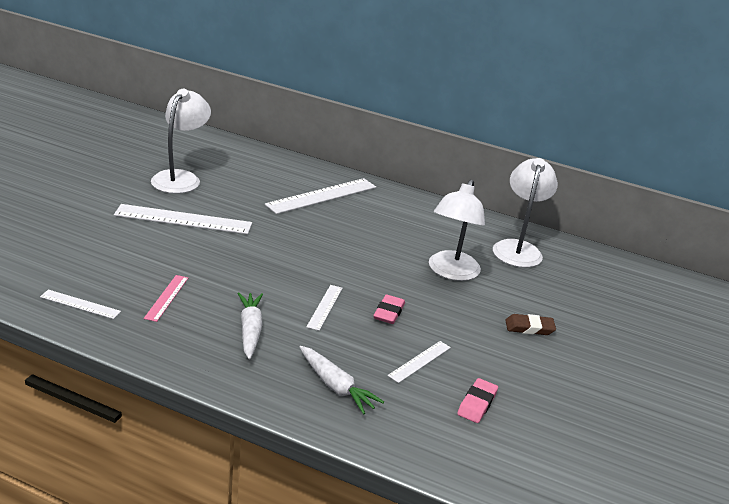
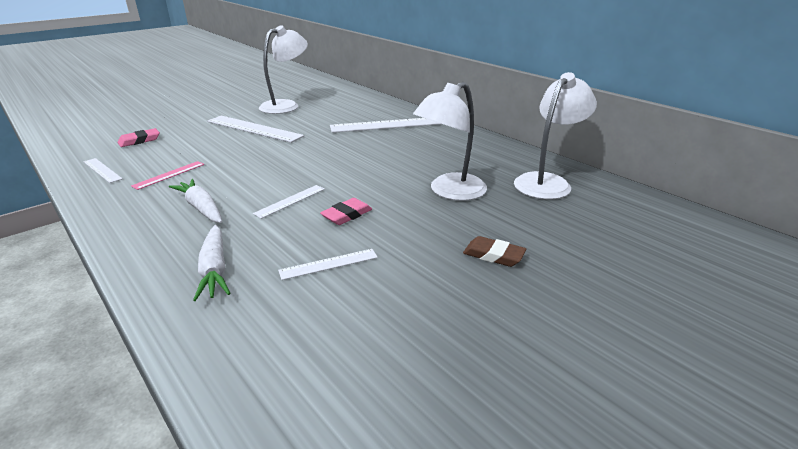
camera: 30 degrees right, 0 degrees up
(250, 330) = (201, 208): white carrot -> white carrot turned 60 degrees counterclockwise
(477, 404) = (347, 322): pink eraser -> pink eraser (139, 140)

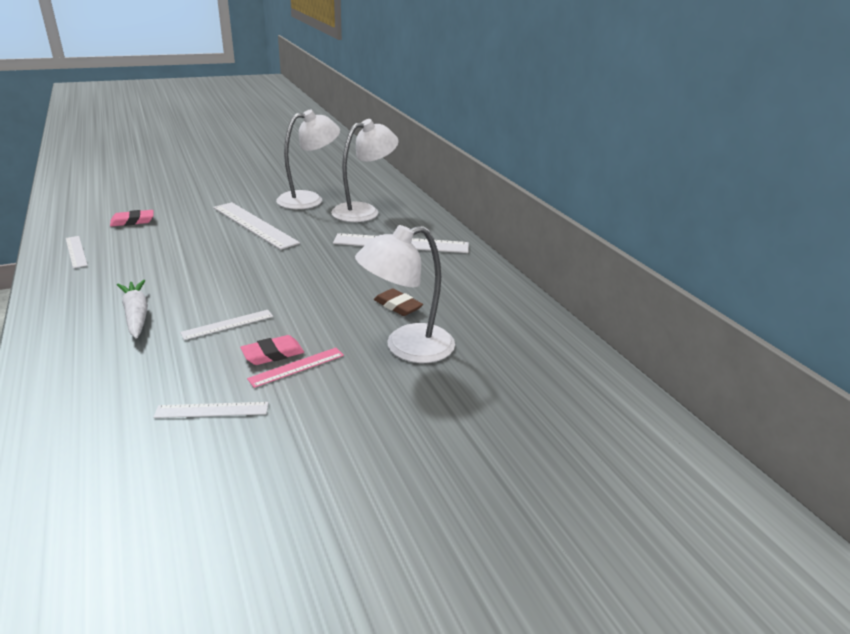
camera: 15 degrees right, 0 degrees up
(169, 175) = (133, 269): pink ruler -> pink ruler (296, 367)
(215, 269) = (101, 390): white carrot -> none
(493, 255) = (393, 441): brown eraser -> brown eraser (398, 306)
(547, 182) = (534, 357): white lamp -> white lamp (364, 211)

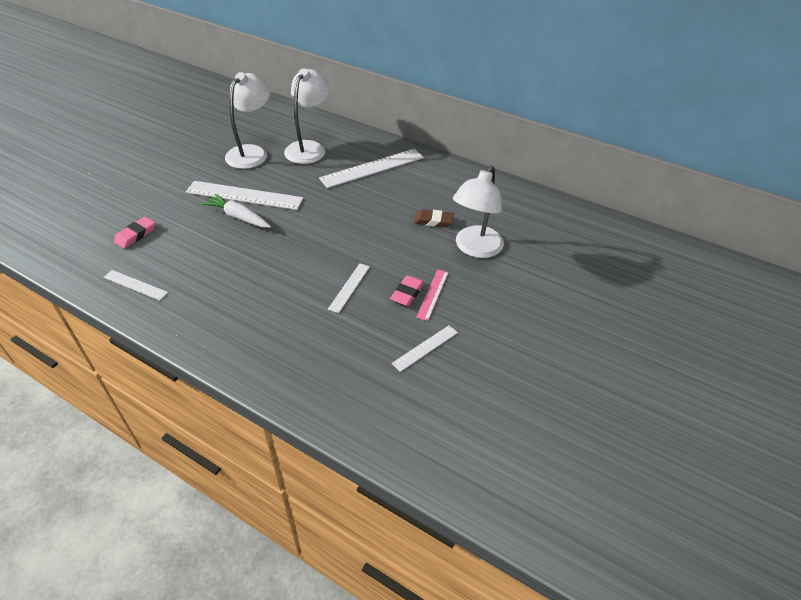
camera: 35 degrees left, 15 degrees up
(136, 315) = (276, 312): white carrot -> white carrot (238, 217)

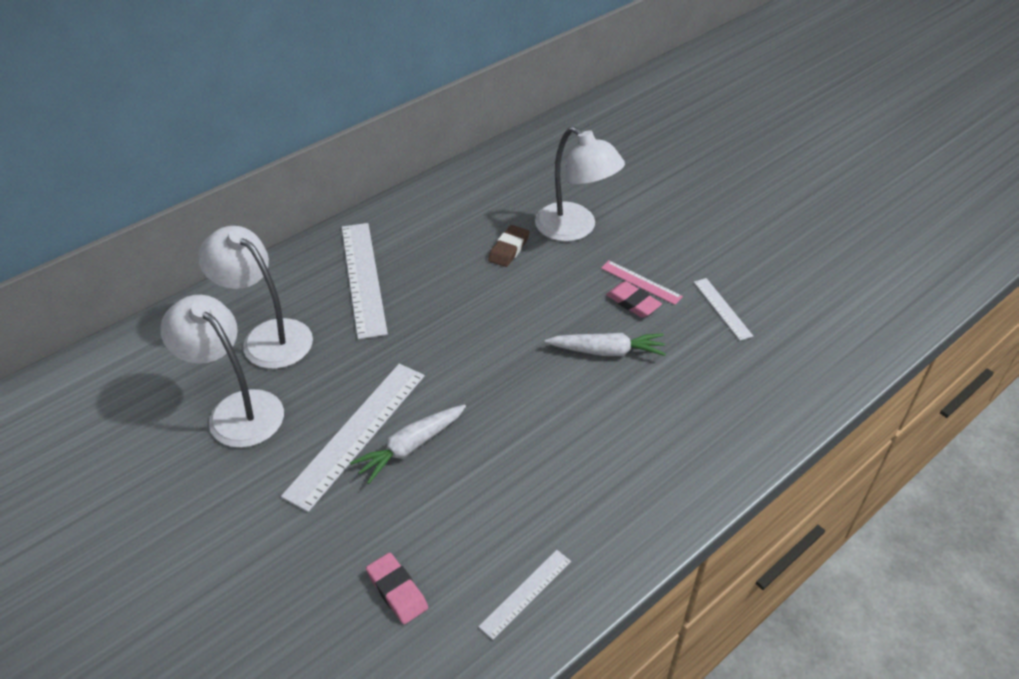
camera: 70 degrees left, 0 degrees up
(349, 287) = (607, 351): white ruler -> white carrot

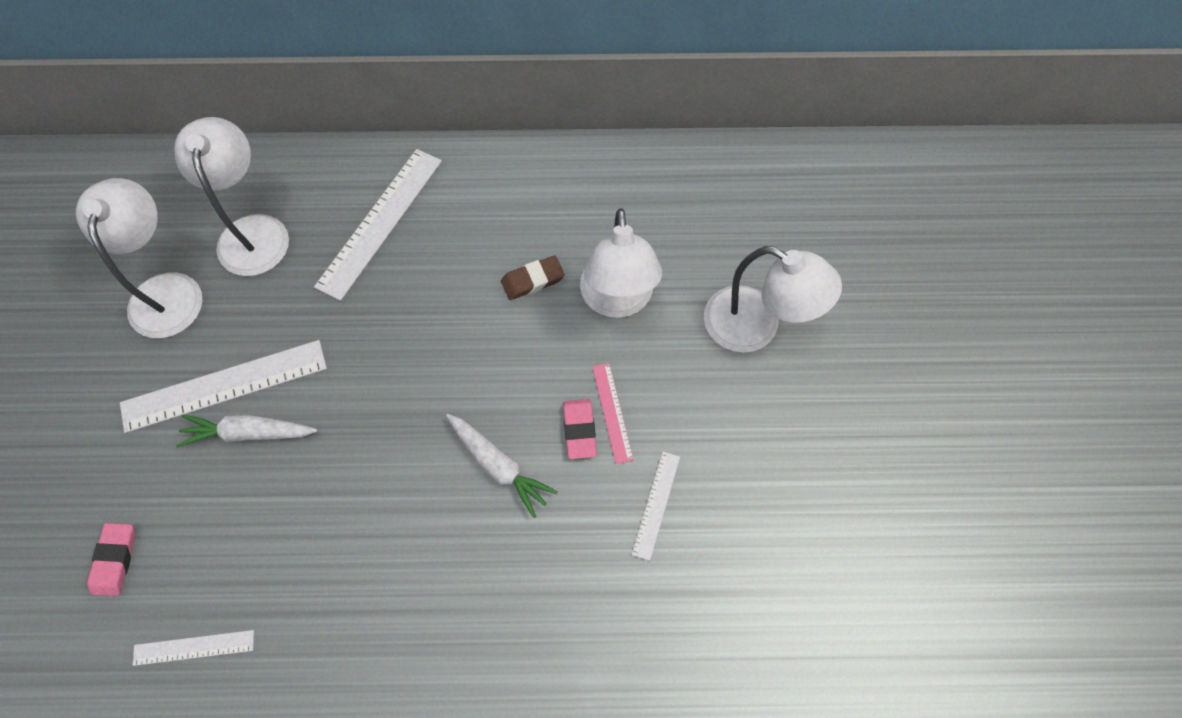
camera: 40 degrees right, 20 degrees up
(670, 196) = (756, 327): none -> white lamp

